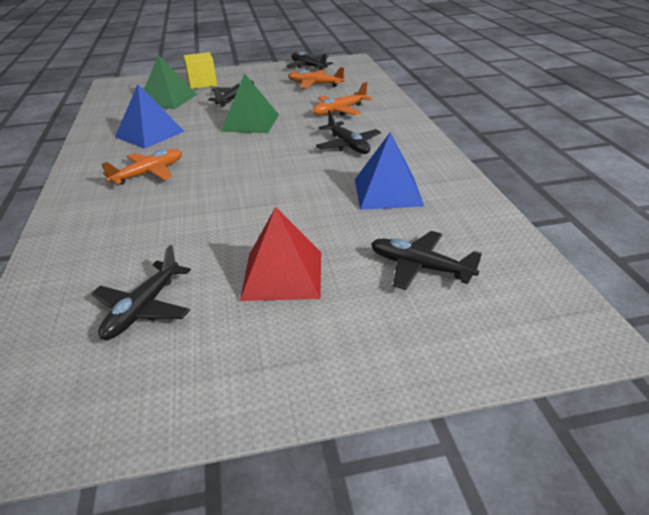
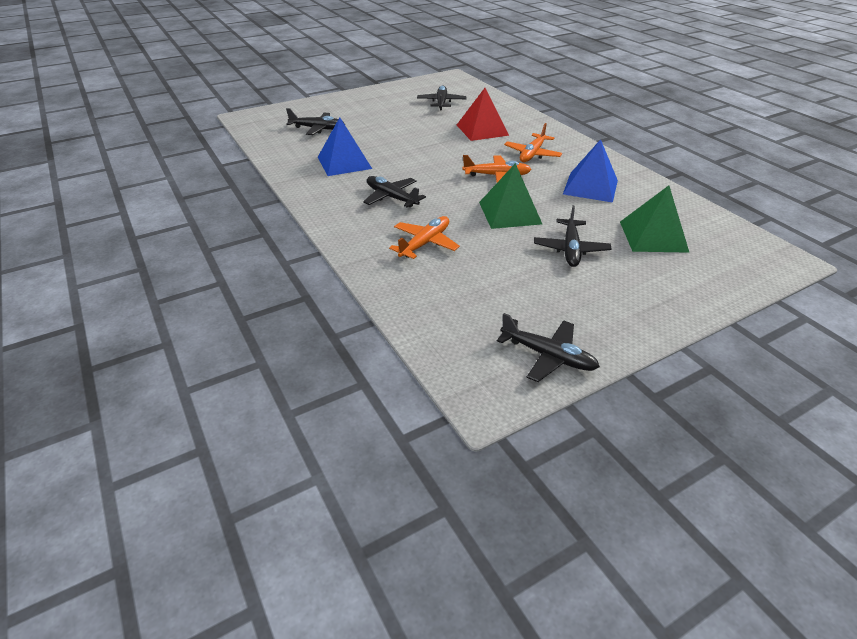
camera: 160 degrees right, 5 degrees up
(202, 83) = (661, 277): yellow cube -> none
(282, 275) = (387, 119): red pyramid -> red pyramid (482, 130)
(315, 84) = (494, 297): orange plane -> orange plane (496, 176)

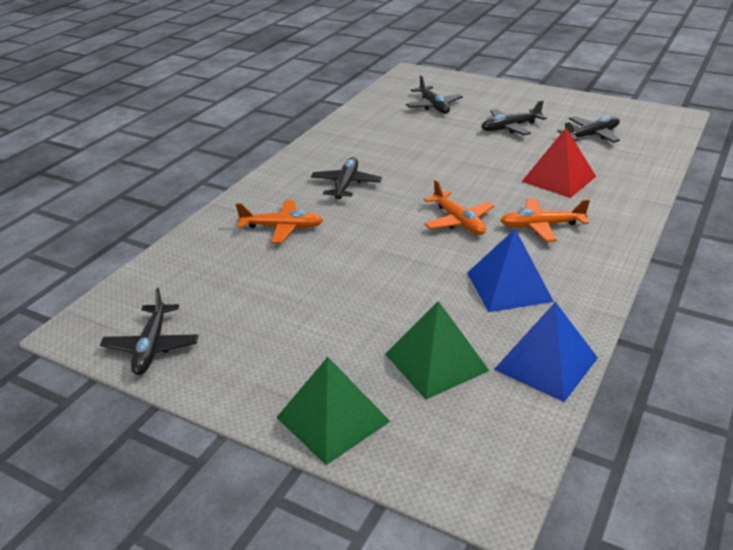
camera: 60 degrees right, 5 degrees down
(344, 162) = (384, 141): blue pyramid -> blue pyramid (545, 363)
(510, 212) = (386, 252): green pyramid -> green pyramid (333, 419)
(570, 249) = (348, 310): black plane -> black plane (510, 127)

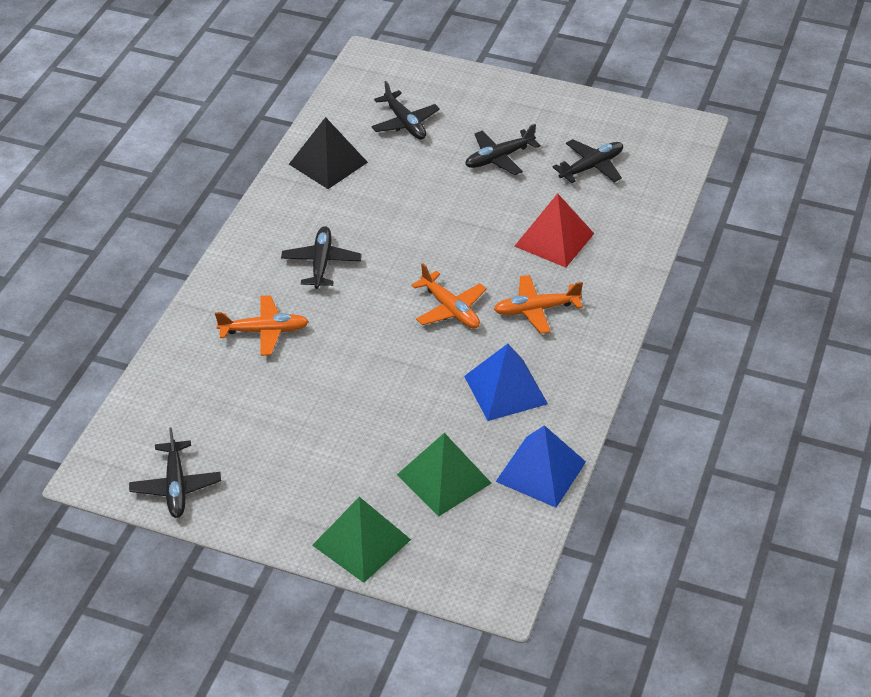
camera: 10 degrees left, 10 degrees up
(366, 125) = (328, 163): none -> black pyramid

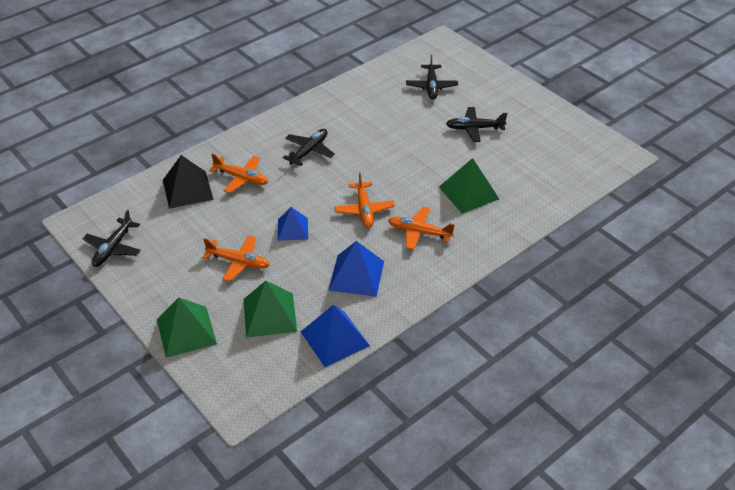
camera: 30 degrees right, 0 degrees up
(328, 163) = (364, 94): black pyramid -> black pyramid (187, 189)
(352, 434) = (238, 262): none -> orange plane
(384, 367) = (292, 229): none -> blue pyramid
(554, 239) = (468, 193): red pyramid -> green pyramid
(591, 167) = (532, 156): black plane -> none

